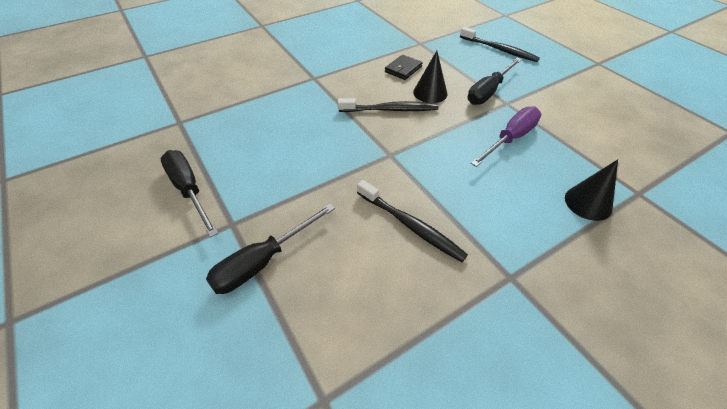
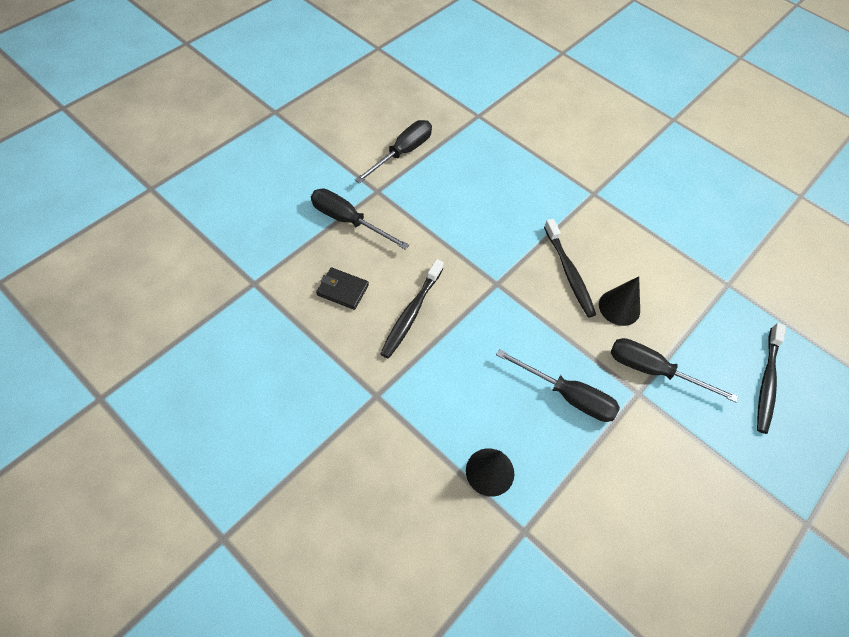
camera: 70 degrees right, 10 degrees up
(403, 69) = (655, 274): black wallet -> black wallet (342, 290)
(510, 139) = (567, 396): purple screwdriver -> black screwdriver

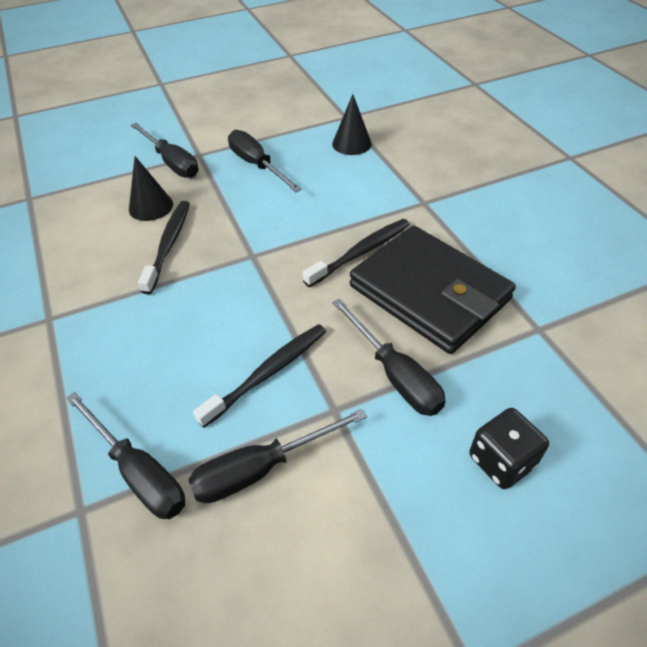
camera: 150 degrees left, 10 degrees down
(272, 190) = (501, 461): none -> black dice
(342, 290) = (429, 293): black wallet -> black wallet, size x2.49
(464, 135) = (138, 472): none -> black screwdriver
(766, 382) = (93, 137): black toothbrush -> black toothbrush (268, 373)

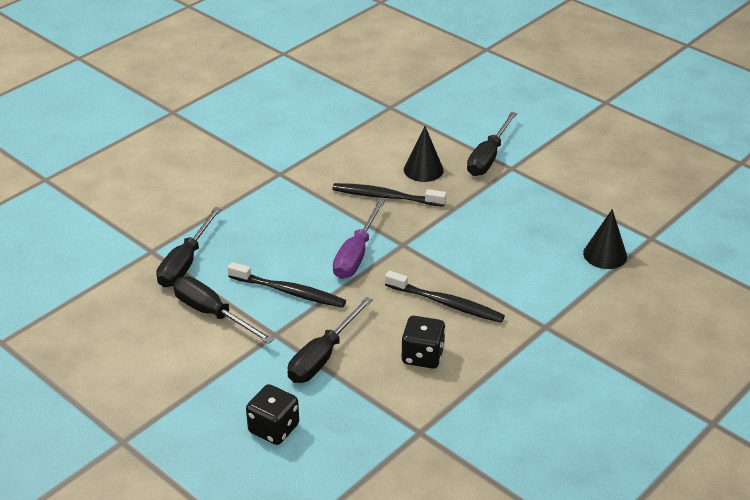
camera: 65 degrees right, 10 degrees down
(169, 245) = (386, 197): black toothbrush -> black toothbrush turned 150 degrees counterclockwise
(243, 295) = (356, 254): none -> purple screwdriver
(257, 165) = (522, 206): black screwdriver -> none
(429, 293) = (422, 356): black wallet -> black dice

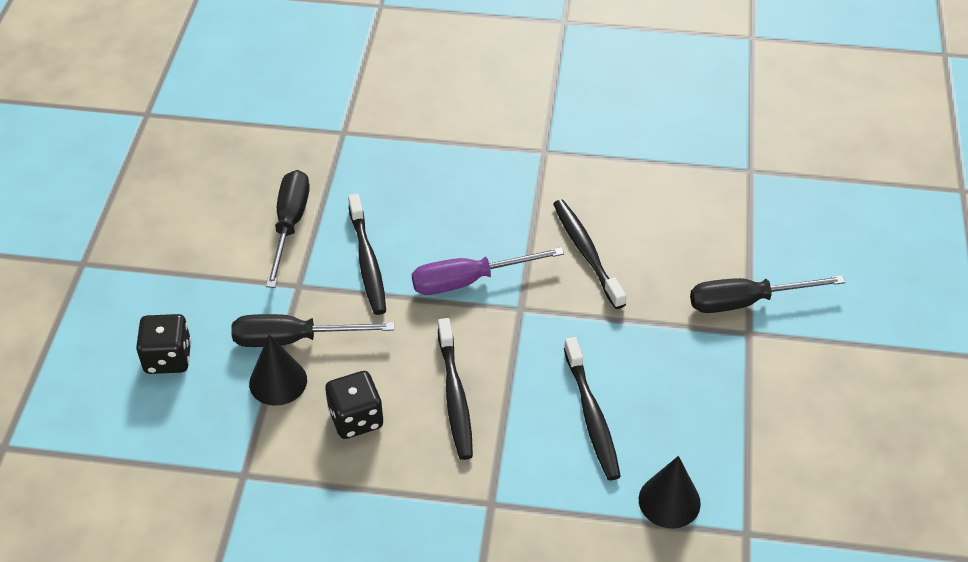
camera: 55 degrees right, 10 degrees up
(185, 263) = (345, 165): black screwdriver -> none
(423, 170) = (665, 258): black cone -> black cone (278, 381)
(516, 255) = (591, 416): none -> black toothbrush

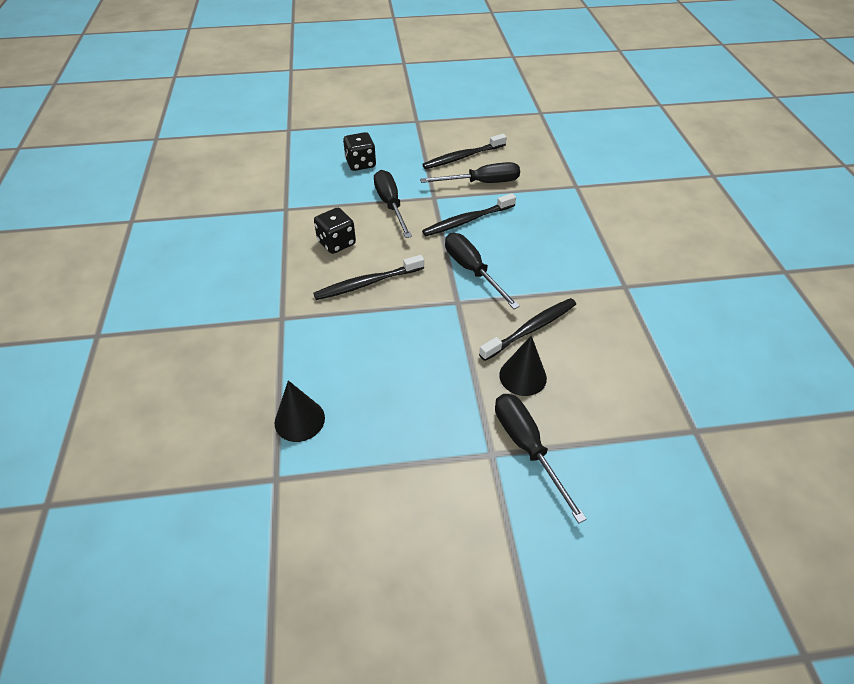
camera: 75 degrees right, 0 degrees up
(278, 381) = (356, 206): black cone -> black cone (523, 376)
(469, 280) = (472, 270): purple screwdriver -> black screwdriver
(591, 416) = (369, 359): black toothbrush -> black toothbrush (462, 157)

